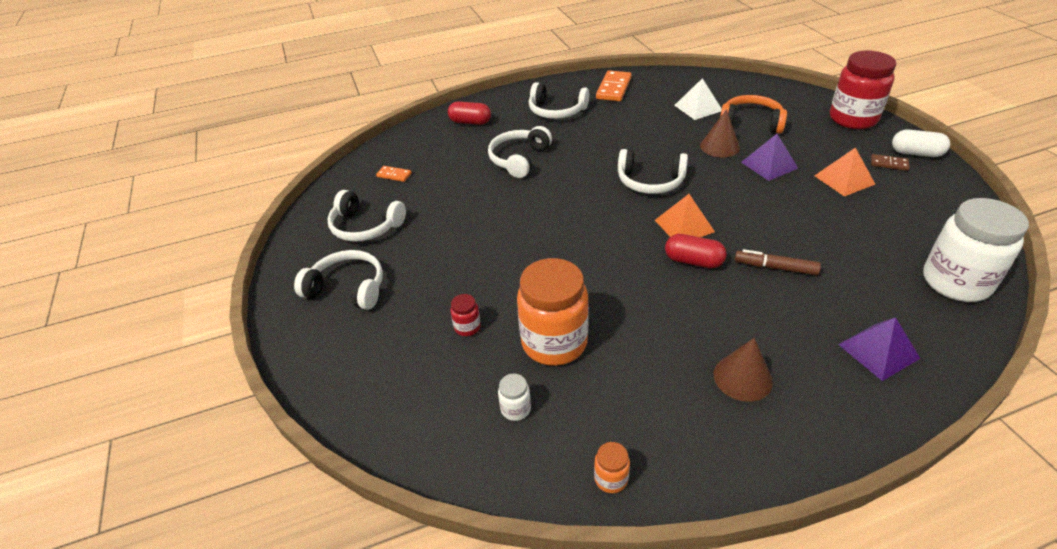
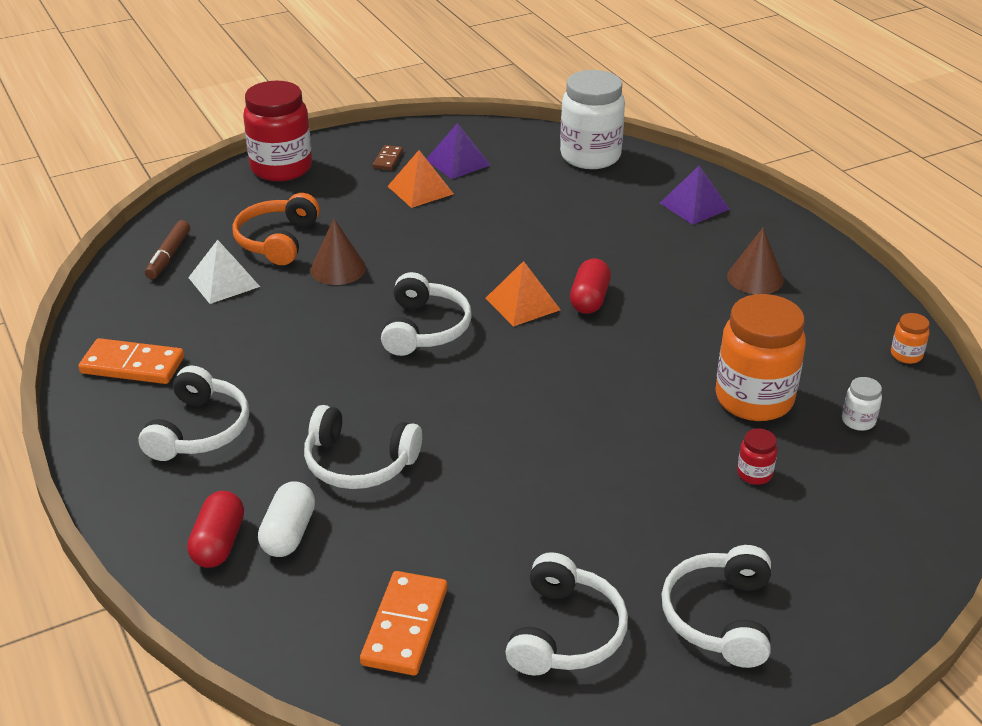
camera: 100 degrees left, 5 degrees down
(394, 175) = (405, 626): orange domino -> orange domino, size x1.86
(769, 165) = (386, 235): purple pyramid -> purple pyramid (457, 162)
(775, 267) = (589, 247): brown marker -> brown marker (169, 256)
(916, 153) = (366, 141): white capsule -> white capsule (289, 533)

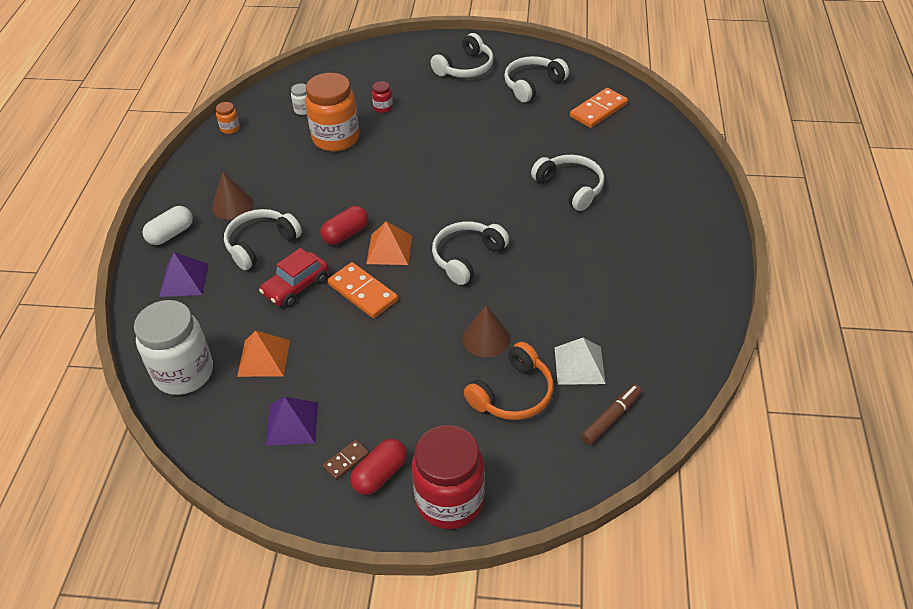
camera: 145 degrees left, 10 degrees up
(132, 365) = (678, 312): orange domino -> orange domino (363, 292)
(199, 430) = (651, 244): white headphones -> white headphones (260, 244)
(218, 543) = (667, 175): red capsule -> red capsule (380, 474)
(289, 533) = (629, 167): white capsule -> white capsule (171, 234)
(420, 190) = (355, 401): orange pyramid -> orange pyramid (264, 358)
(578, 239) = (296, 287): none -> red car

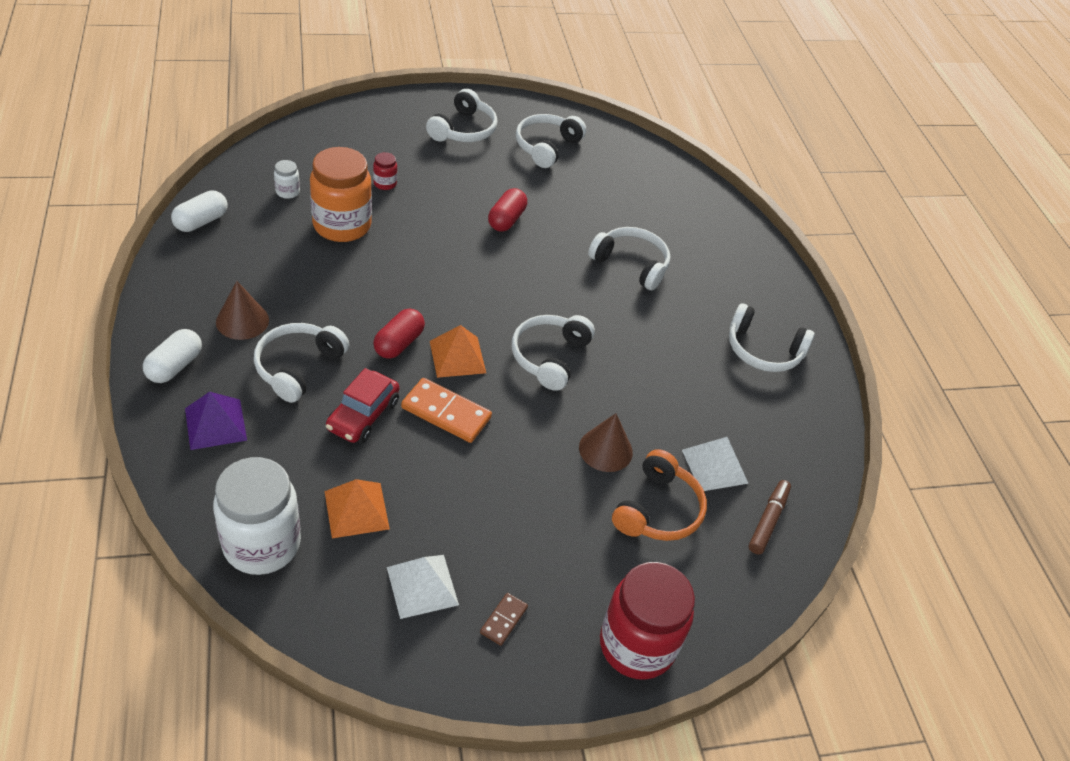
camera: 25 degrees left, 0 degrees up
(230, 128) = (201, 222): orange jar -> white capsule
(292, 423) = (422, 586): purple pyramid -> white pyramid
(380, 474) = (548, 629): red capsule -> red capsule (506, 220)
(598, 110) = (628, 173): orange domino -> none
(666, 272) = (763, 350): none -> white headphones

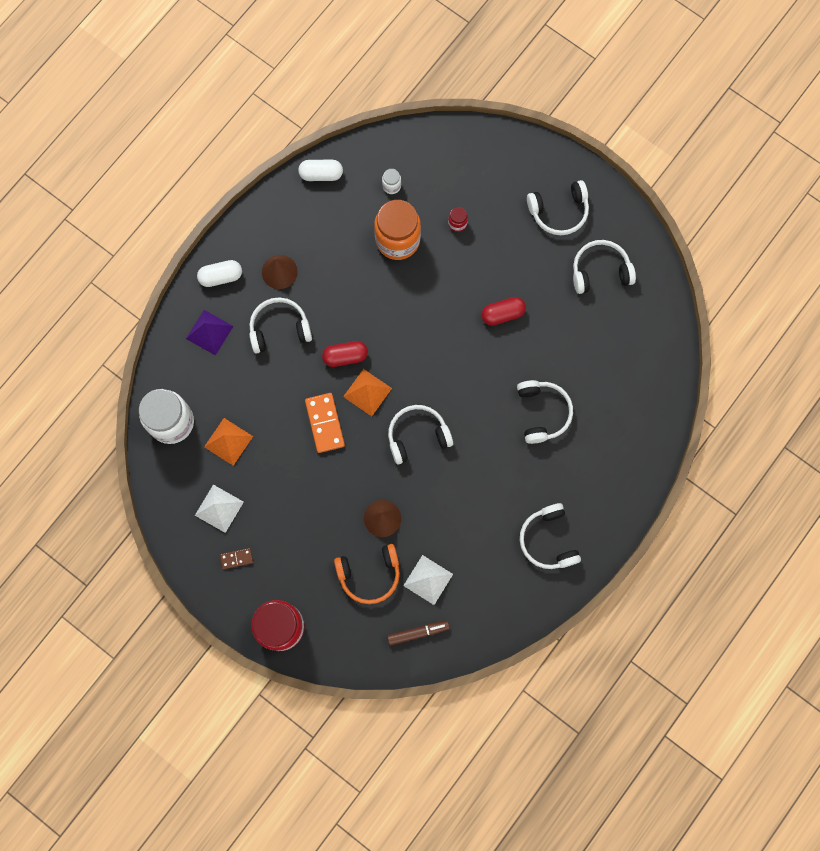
camera: 55 degrees right, 30 degrees up
(363, 415) = (282, 388): red car -> none

